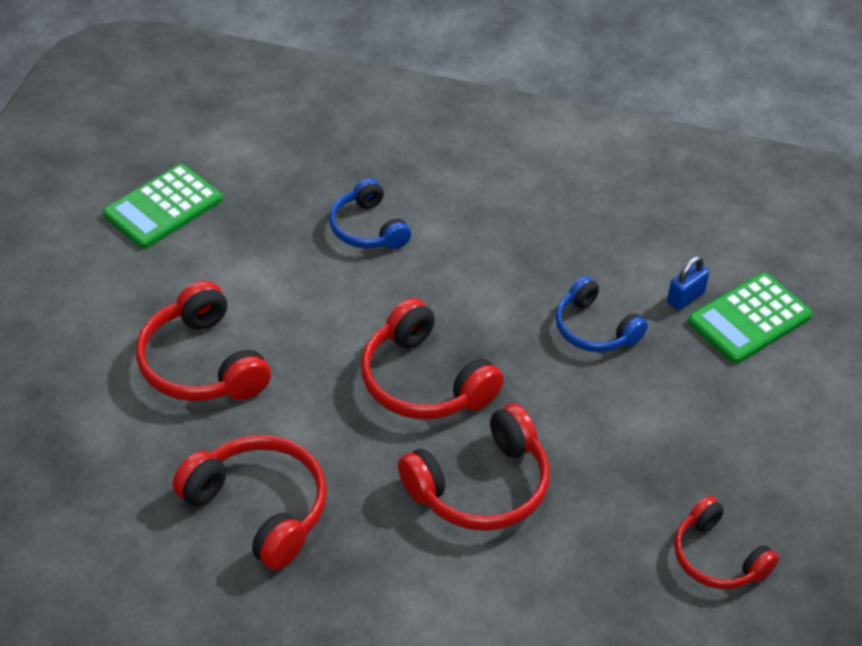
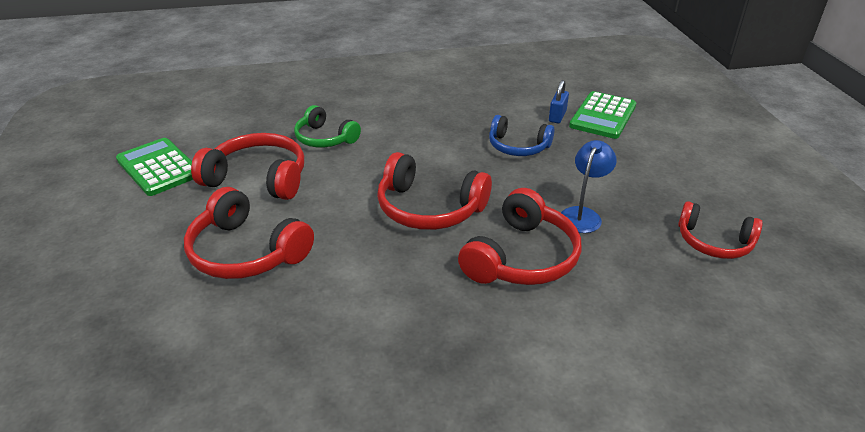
camera: 25 degrees left, 10 degrees down
(163, 207) = (159, 167): green calculator -> green calculator turned 120 degrees clockwise
(260, 508) = (360, 335): red headphones -> red headphones (258, 178)
(367, 229) = (324, 138): blue headphones -> green headphones
(594, 460) = (583, 215): none -> blue lamp

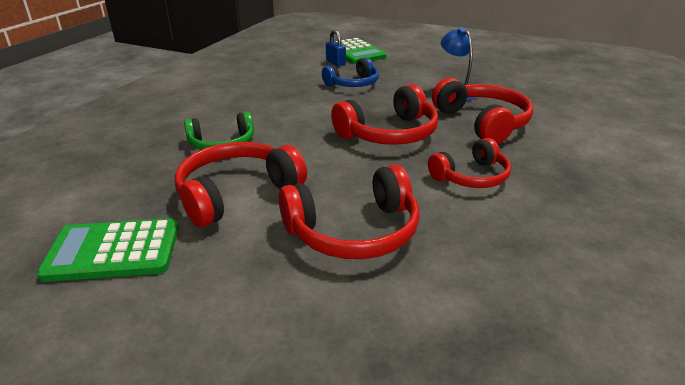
camera: 55 degrees left, 5 degrees down
(714, 242) = (518, 72): red headphones -> red headphones (471, 177)

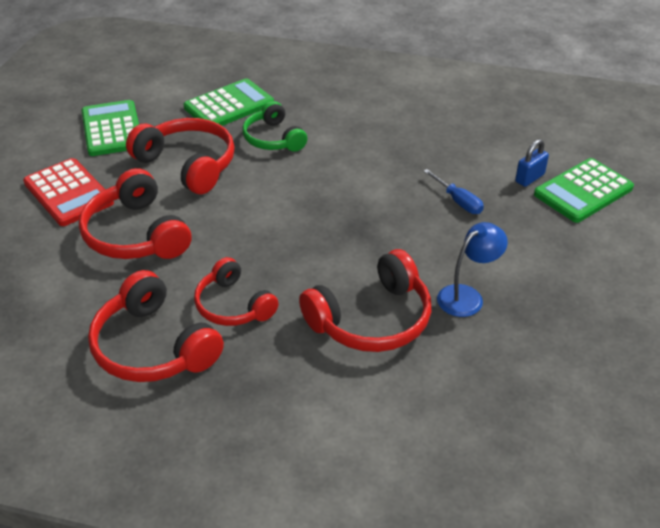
camera: 80 degrees right, 10 degrees up
(138, 164) = (229, 105): none -> green calculator
(246, 291) = (68, 193): none -> red calculator
(353, 83) = (458, 201): blue headphones -> blue screwdriver
(389, 134) = (320, 242): red headphones -> red headphones (153, 347)

